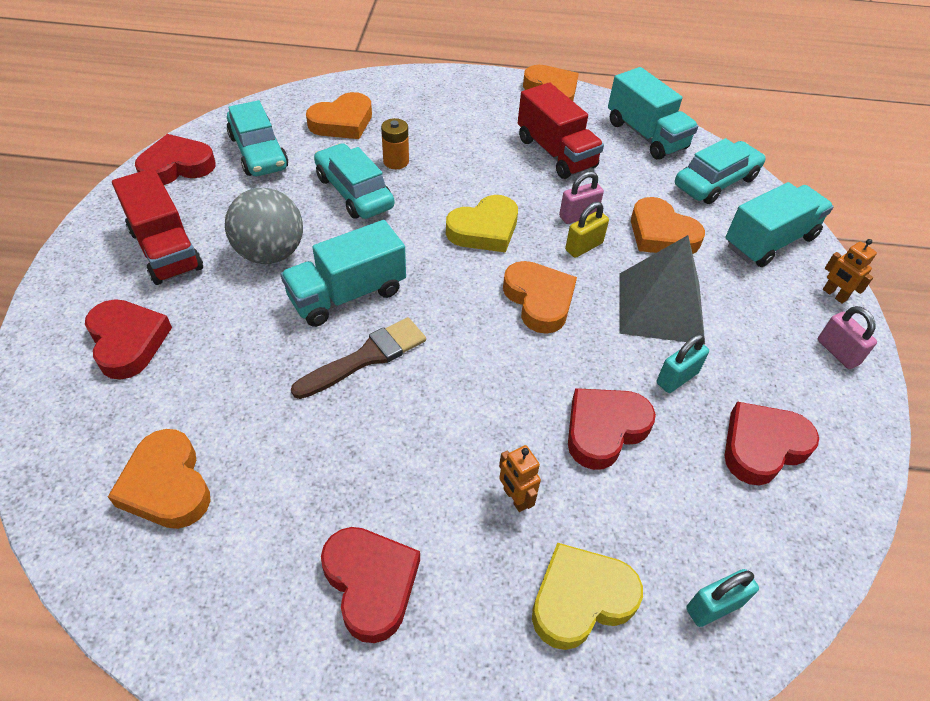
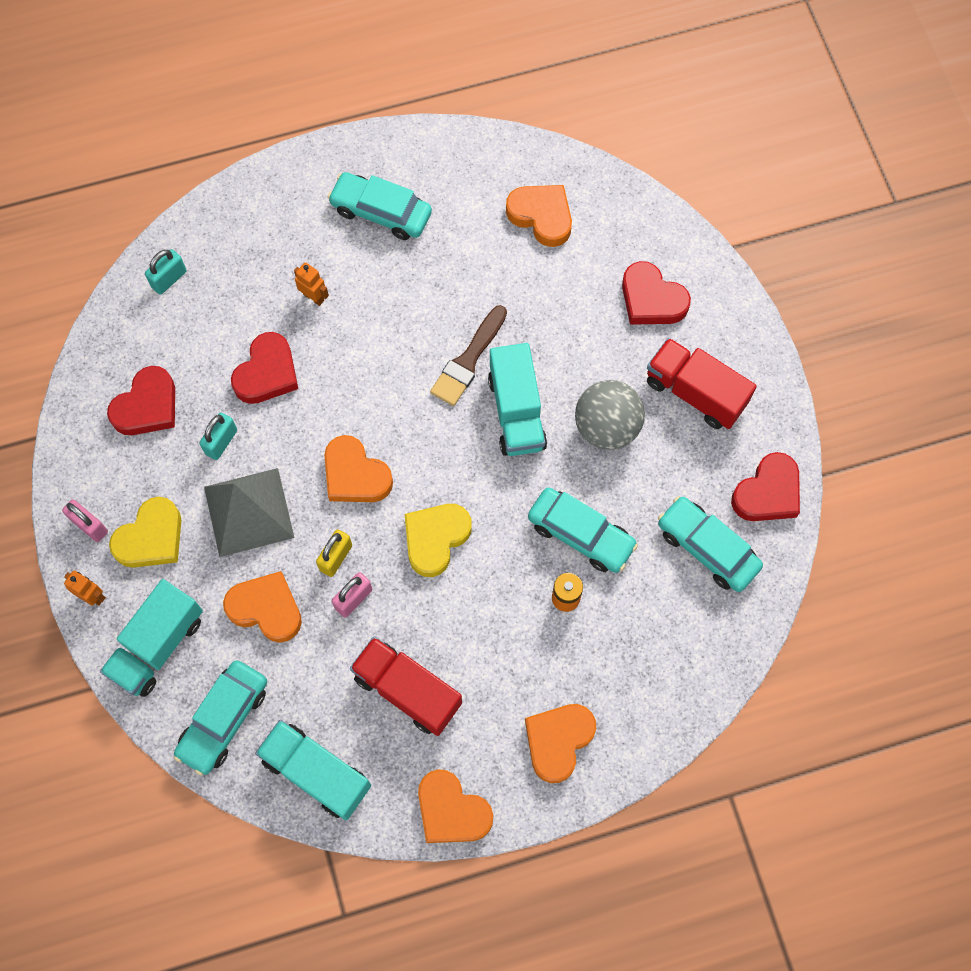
camera: 160 degrees right, 20 degrees up
(342, 122) = (656, 636): orange heart -> orange heart (558, 741)
(347, 294) = (516, 412): turquoise truck -> turquoise truck turned 135 degrees clockwise
(371, 583) = (381, 212): red heart -> turquoise car
(581, 599) = (252, 252): yellow heart -> yellow heart (151, 538)

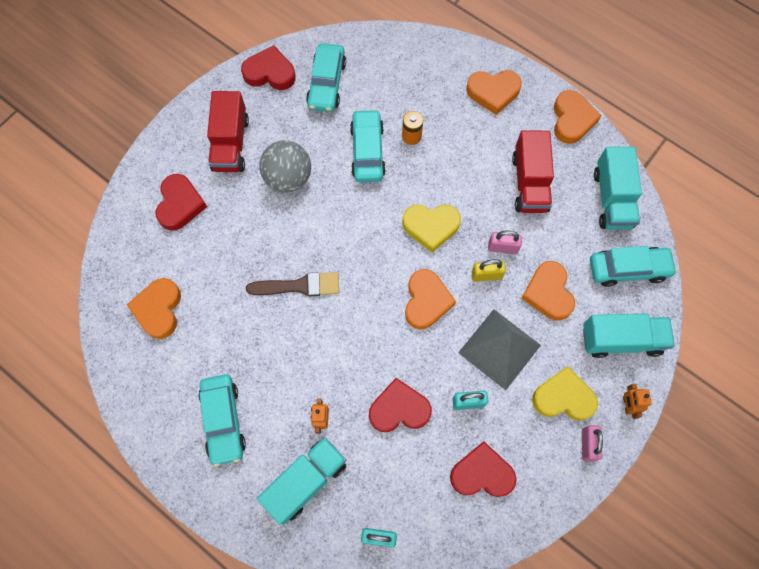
camera: 125 degrees left, 0 degrees up
(516, 412) = (314, 234): turquoise truck -> turquoise truck (306, 481)

